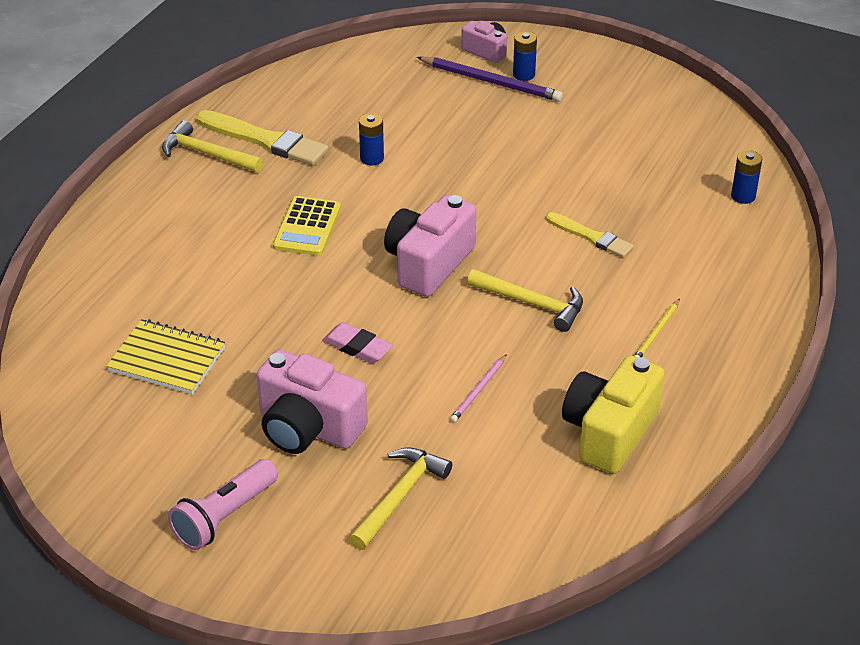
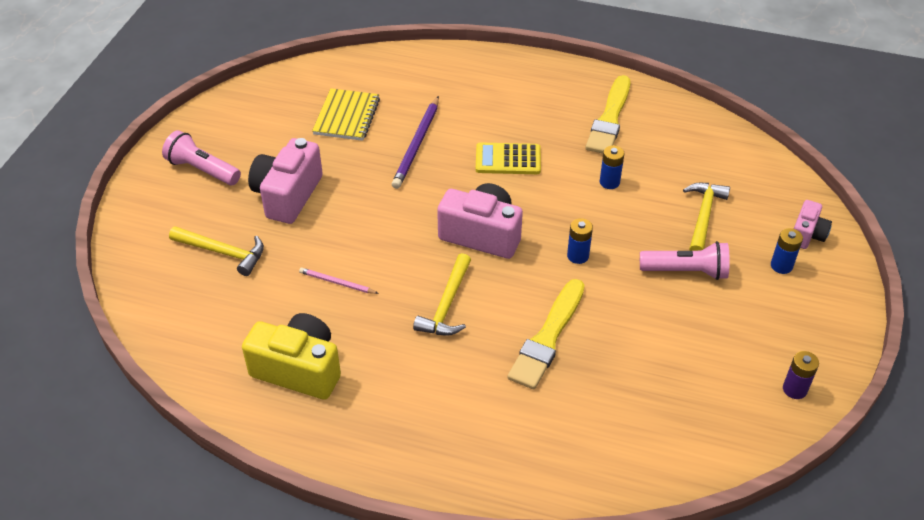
camera: 80 degrees right, 5 degrees up
(207, 154) = (580, 92): yellow hammer -> yellow hammer (703, 216)
(357, 347) = (375, 208): pink eraser -> none
(490, 82) = (757, 243): purple pencil -> purple pencil (417, 144)
(518, 132) = (686, 271): none -> pink flashlight
(591, 237) = (548, 337): yellow brush -> yellow brush, size x1.62
(656, 332) = (427, 394): yellow pencil -> none
(675, 100) = (794, 389): none -> purple battery
(743, 196) = (649, 456): blue battery -> blue battery (578, 256)

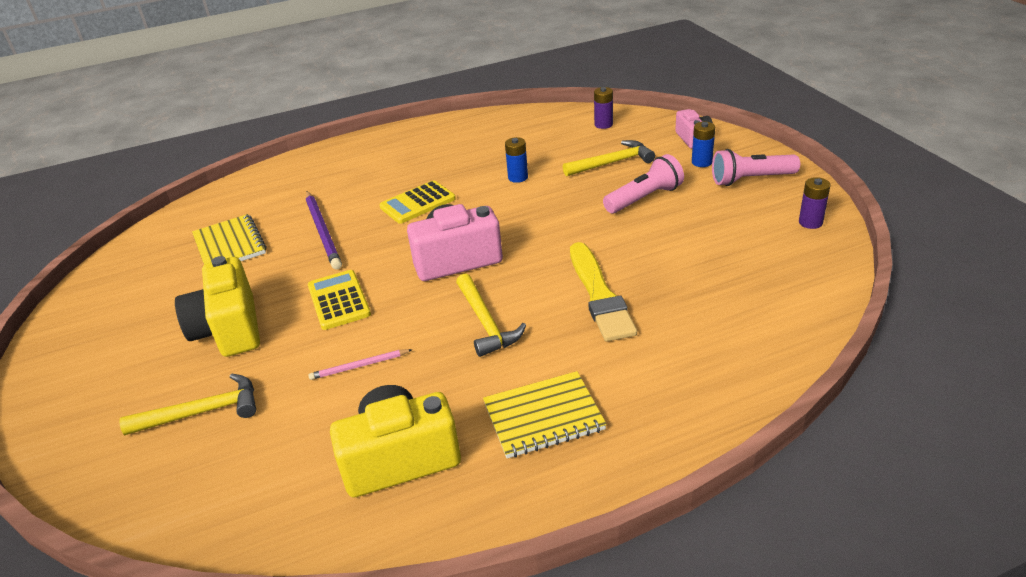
camera: 35 degrees left, 10 degrees down
(202, 170) = (105, 359): pink flashlight -> pink flashlight (751, 179)
(287, 195) = (229, 329): pink camera -> yellow camera
(372, 217) = (339, 300): none -> yellow calculator
(408, 405) = (543, 417): none -> yellow notebook
(578, 256) = (553, 231): blue battery -> none
(609, 119) = (469, 143): yellow brush -> none
(703, 216) = (612, 163): yellow hammer -> yellow hammer turned 90 degrees clockwise
(745, 167) = (603, 124): none -> purple battery

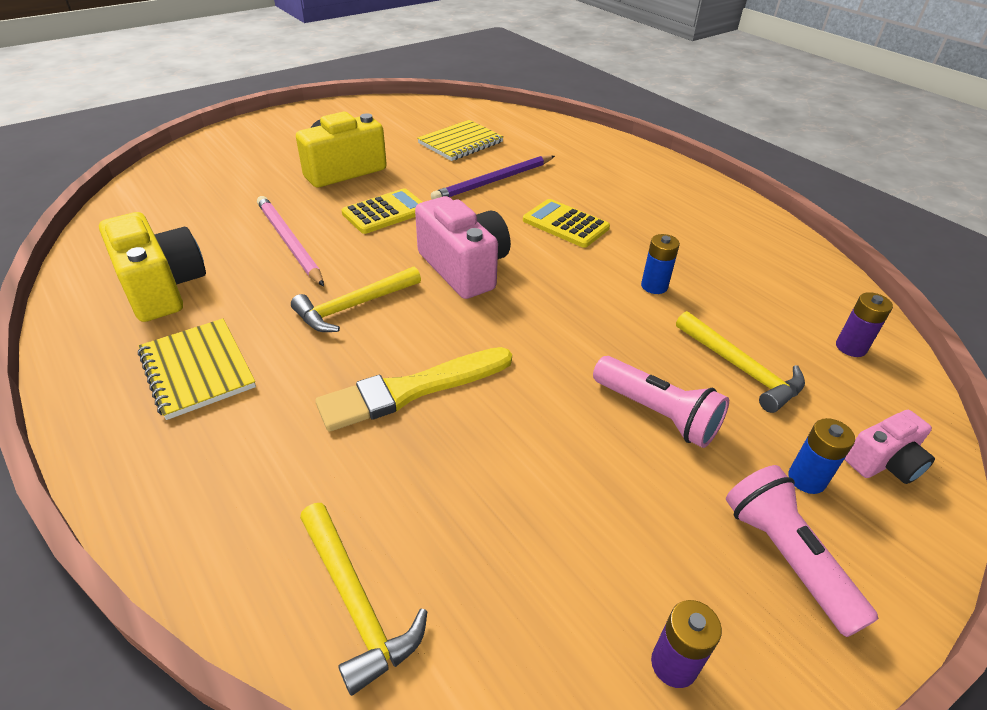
camera: 70 degrees right, 5 degrees up
(203, 412) = (241, 183): yellow hammer -> yellow hammer (356, 603)
(360, 366) = (289, 242): pink pencil -> pink pencil, size x1.83

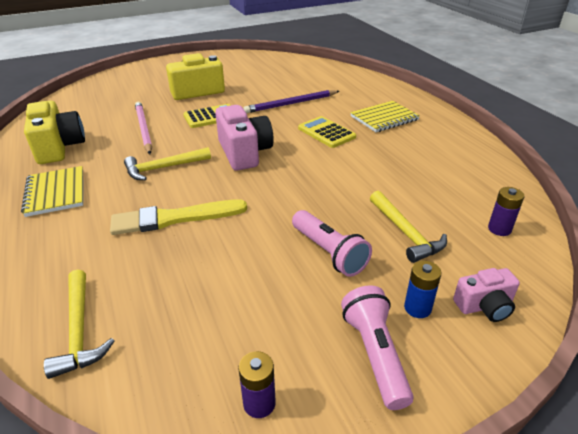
camera: 15 degrees right, 5 degrees down
(460, 143) = (281, 80): yellow notebook -> yellow notebook (384, 118)
(654, 286) = (369, 175): blue battery -> none

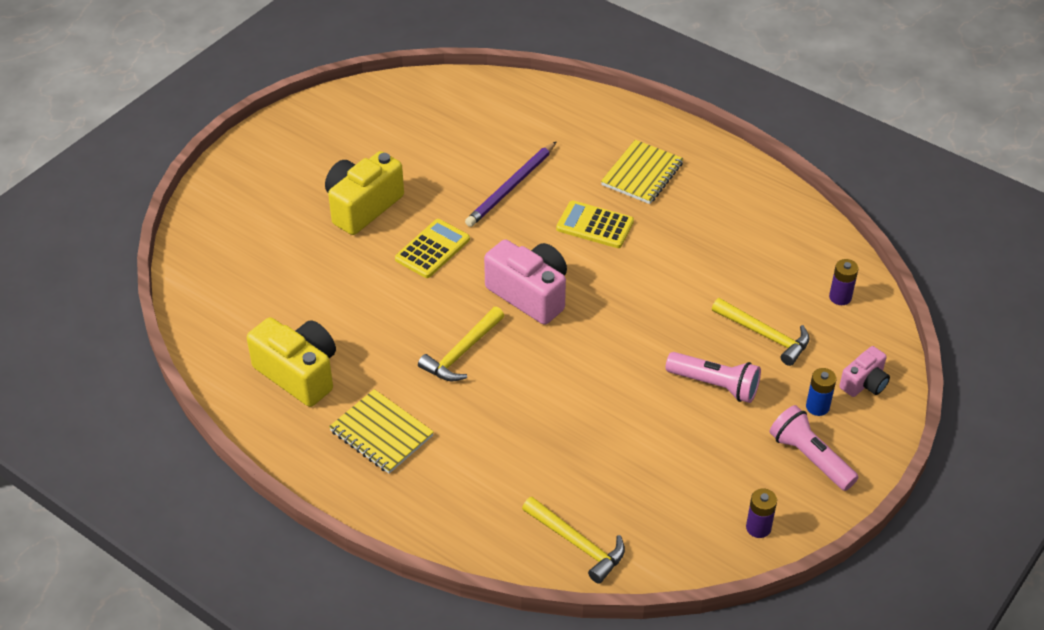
camera: 30 degrees left, 10 degrees up
(143, 129) = (370, 303): pink pencil -> none
(174, 218) = (542, 410): yellow brush -> none

